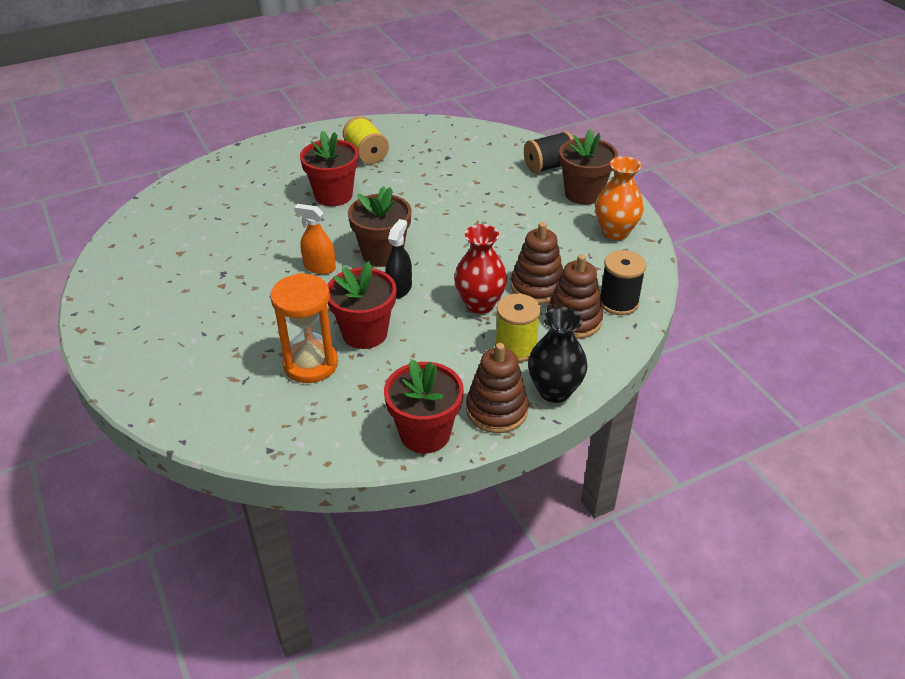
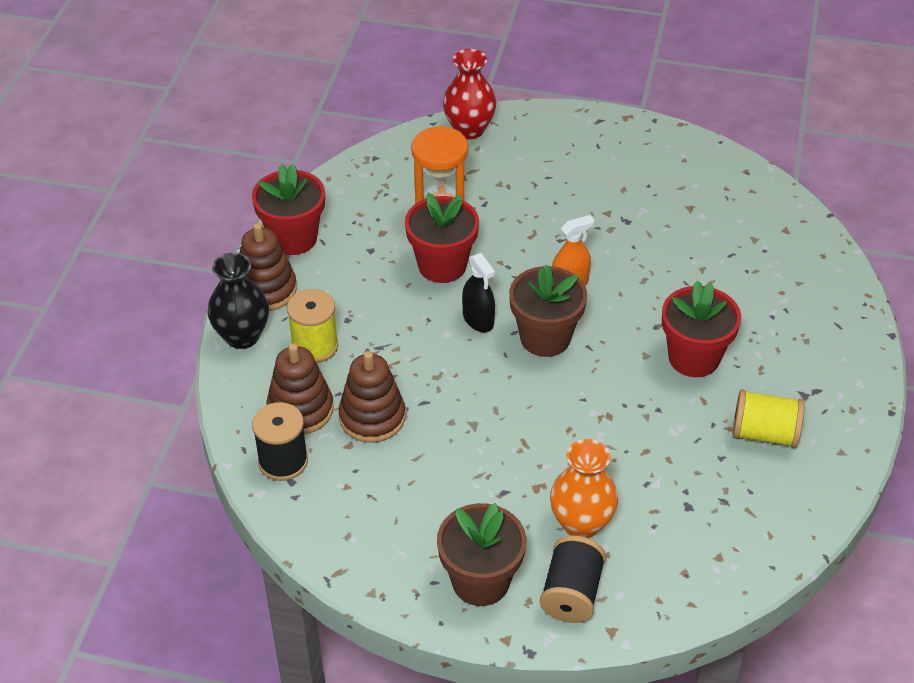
camera: 130 degrees right, 5 degrees up
(480, 304) = (395, 360): red vase -> red vase (469, 129)
(615, 232) = (383, 551): orange vase -> orange vase (581, 523)

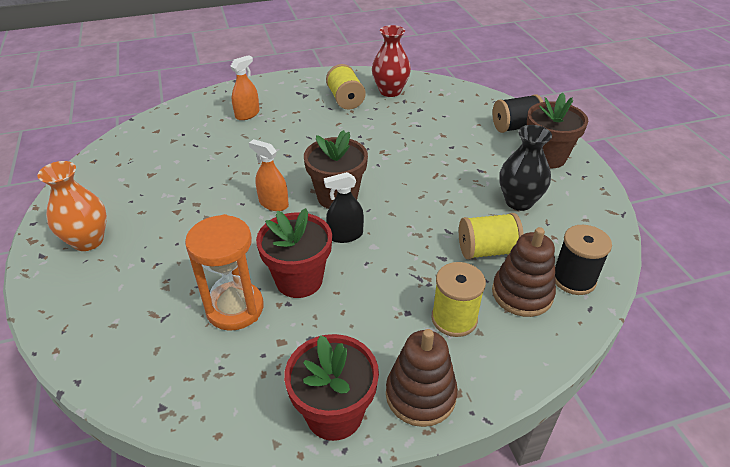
camera: 120 degrees left, 5 degrees down
(242, 336) = (490, 379): black vase -> black vase (519, 202)
(372, 417) = (487, 250): brown stacking toy -> yellow spool
(469, 129) = (82, 344): red vase -> red vase (390, 91)
(478, 319) = (345, 235): black spray bottle -> black spray bottle turned 135 degrees counterclockwise
(581, 523) = (469, 137): orange vase -> orange vase (88, 241)
(693, 358) = (306, 134): red flower pot -> none
(780, 319) = (247, 114): none -> orange spray bottle

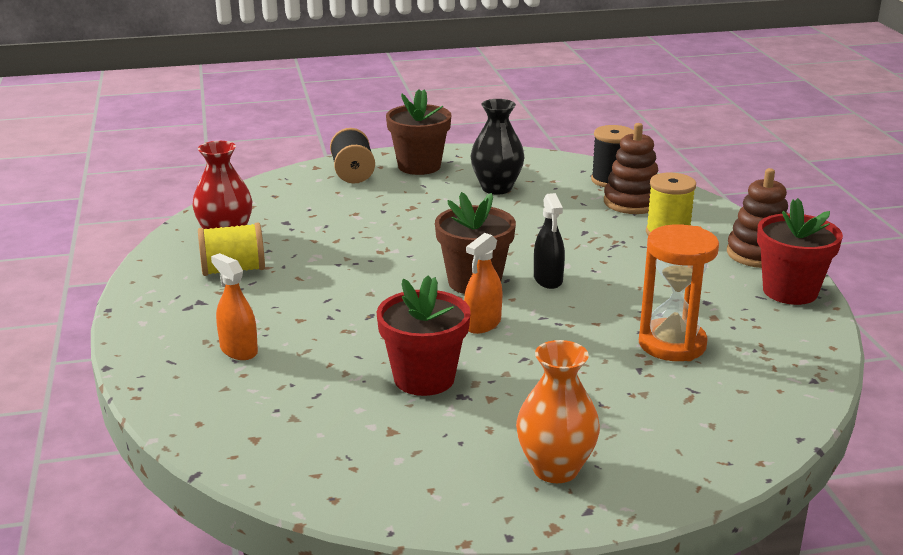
camera: 85 degrees left, 15 degrees down
(299, 280) = (624, 307): red flower pot -> red flower pot (424, 378)
(487, 250) = (573, 210): yellow spool -> none

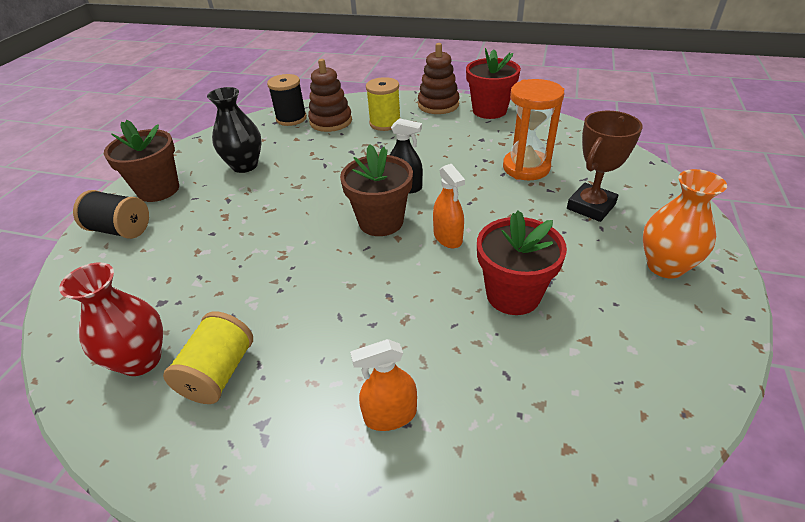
camera: 60 degrees left, 15 degrees up
(631, 403) = (591, 206): none -> brown trophy

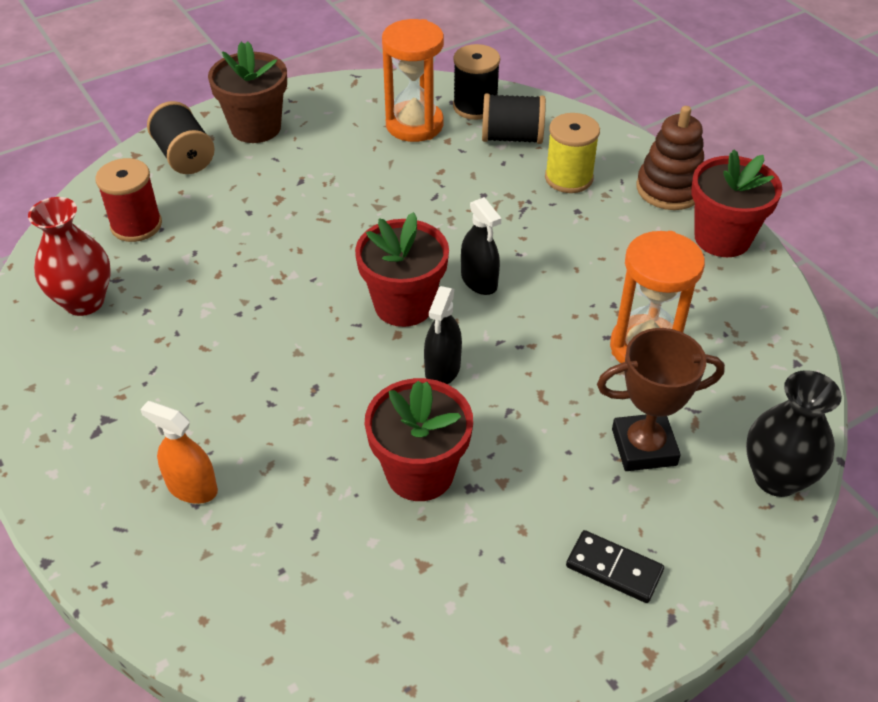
camera: 40 degrees right, 5 degrees up
(129, 287) = (136, 225): none -> red spool
(219, 373) = (120, 355): yellow spool -> none
(245, 165) = (359, 146): black vase -> black vase (776, 478)
(266, 141) = (414, 125): none -> orange hourglass
(331, 121) = (512, 137): brown stacking toy -> black spool
(381, 222) = (404, 305): brown flower pot -> red flower pot
(448, 237) = (442, 369): orange spray bottle -> black spray bottle
(665, 266) = (614, 568): orange vase -> black domino

